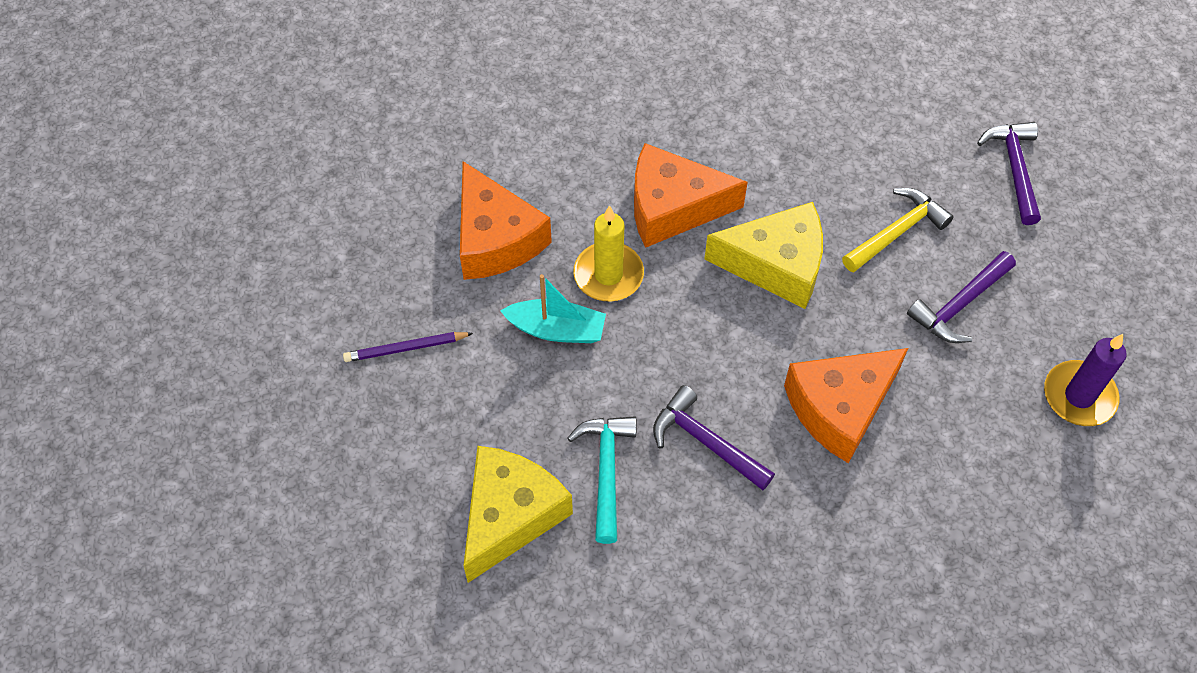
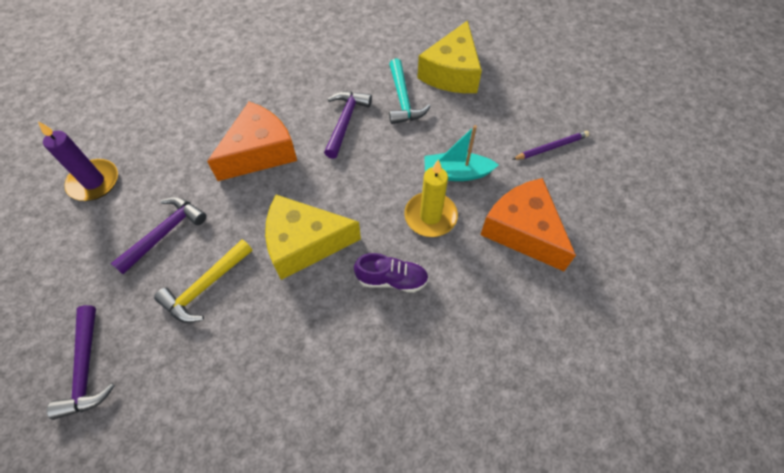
camera: 170 degrees right, 0 degrees up
(672, 207) = (392, 279): orange cheese -> purple shoe
(706, 442) = (345, 122): purple hammer -> purple hammer turned 105 degrees counterclockwise

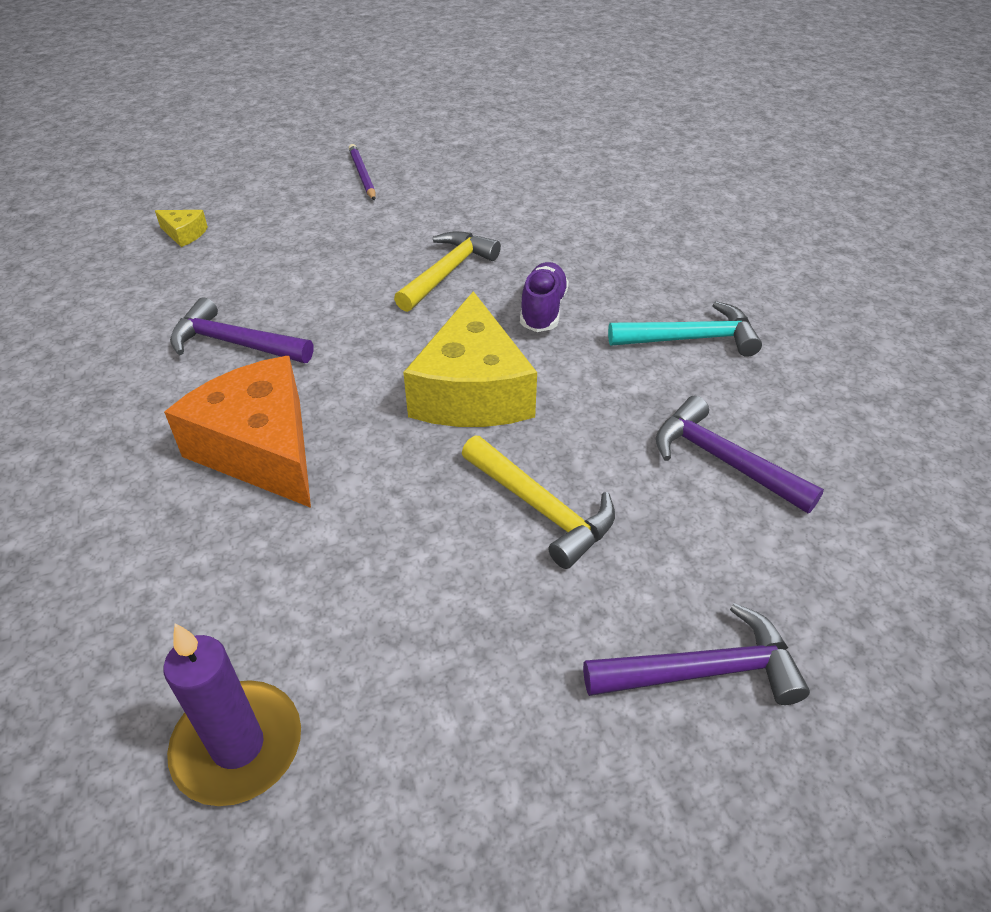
camera: 85 degrees left, 15 degrees down
(165, 233) = (418, 581): purple hammer -> purple hammer (723, 461)
(403, 99) = (215, 282): turquoise hammer -> turquoise hammer (690, 339)
(430, 216) = (447, 272): yellow candle -> yellow hammer
(451, 73) = (184, 234): yellow cheese -> yellow cheese, size x0.42
(456, 173) = (380, 246): turquoise boat -> none
(523, 231) = (483, 208): orange cheese -> none

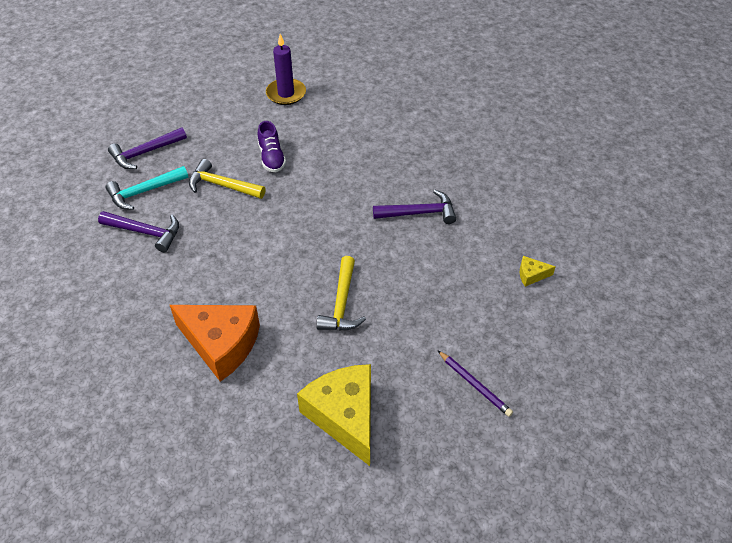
camera: 155 degrees right, 5 degrees up
(261, 449) = (357, 170): orange cheese -> orange cheese (221, 344)
(472, 391) = (280, 227): yellow cheese -> yellow cheese (345, 416)
(543, 310) = (267, 293): purple shoe -> purple shoe (272, 158)
(690, 339) = (172, 302): turquoise hammer -> turquoise hammer (144, 192)

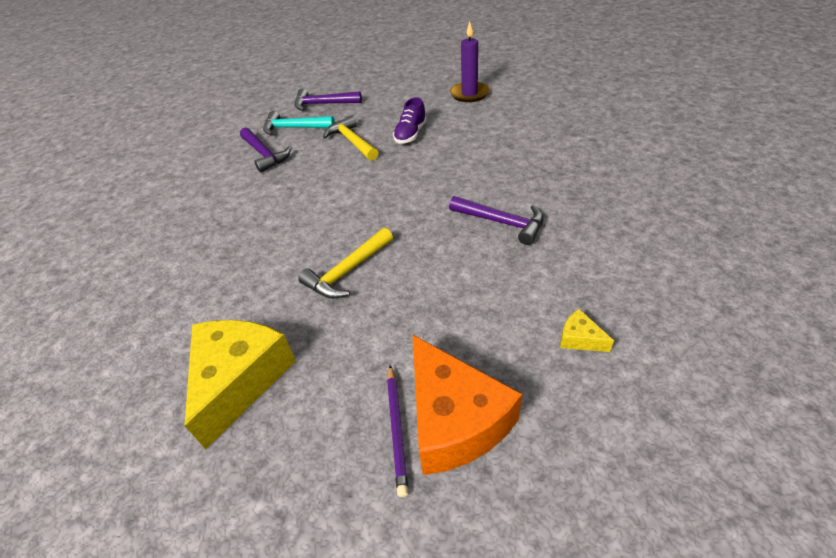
camera: 40 degrees right, 5 degrees down
(221, 344) = (220, 258): orange cheese -> orange cheese (454, 419)

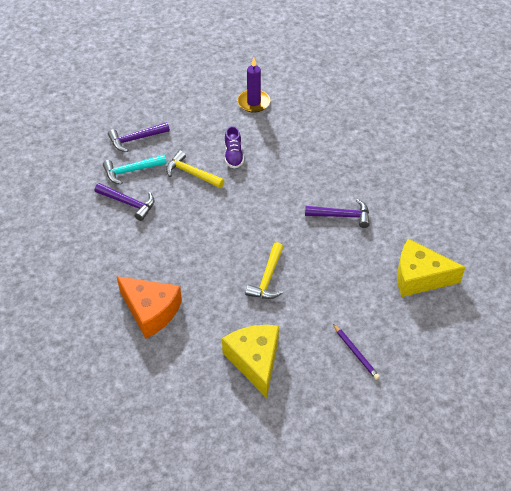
camera: 30 degrees left, 5 degrees up
(454, 419) = (380, 338): orange cheese -> orange cheese (151, 311)
(580, 338) = (419, 277): yellow cheese -> yellow cheese, size x2.39

